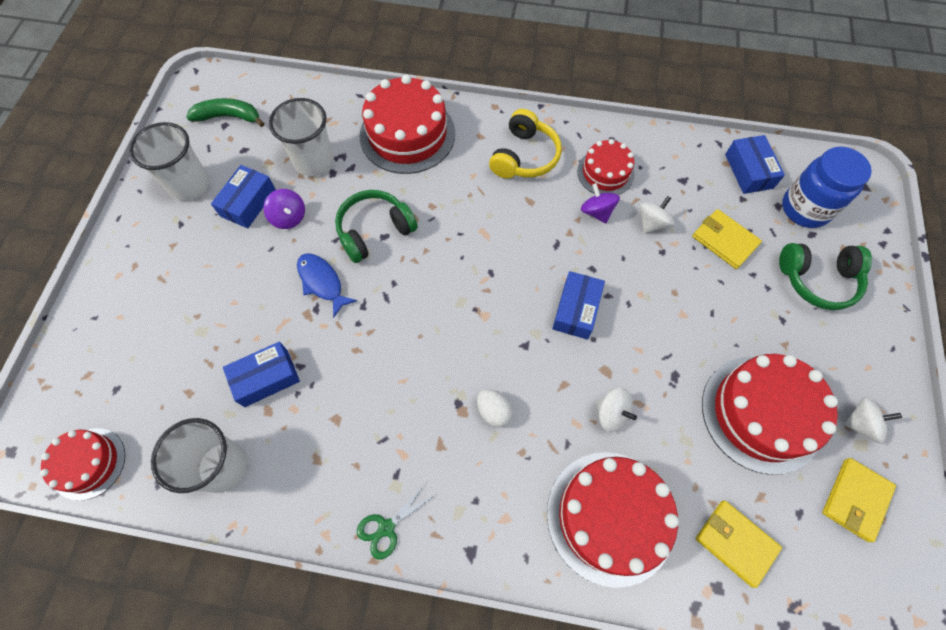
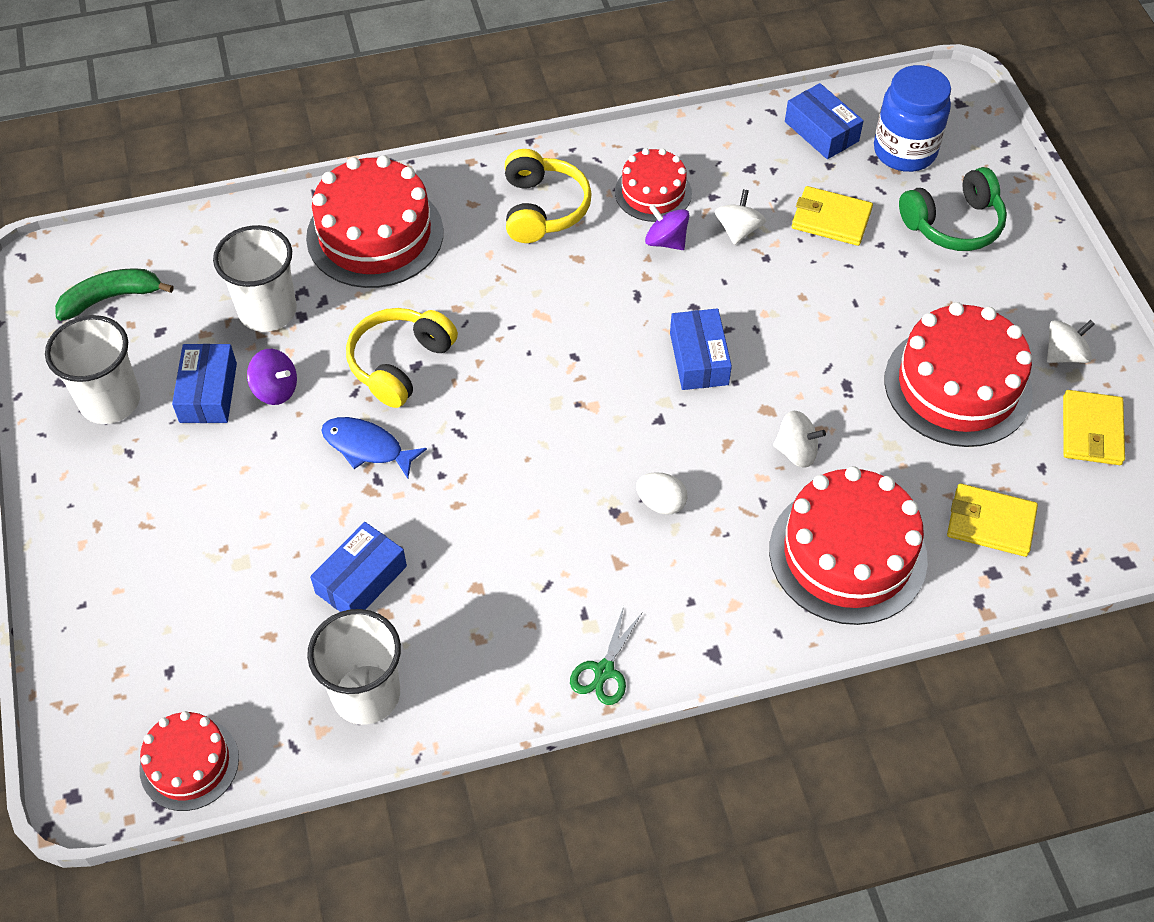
camera: 25 degrees left, 10 degrees down
(375, 231) = (400, 364): green headphones -> yellow headphones

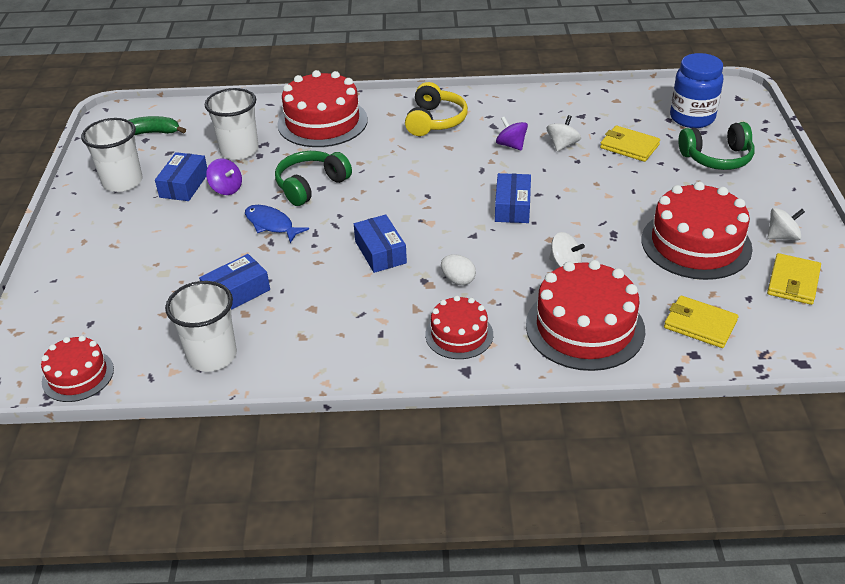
camera: 15 degrees right, 15 degrees down
(400, 364) = (311, 186): yellow headphones -> green headphones
(604, 671) = (382, 368): green scissors -> none
(653, 192) = (511, 121): red cake -> red cake (459, 334)
(821, 131) = (636, 102): blue box -> blue box (380, 252)

